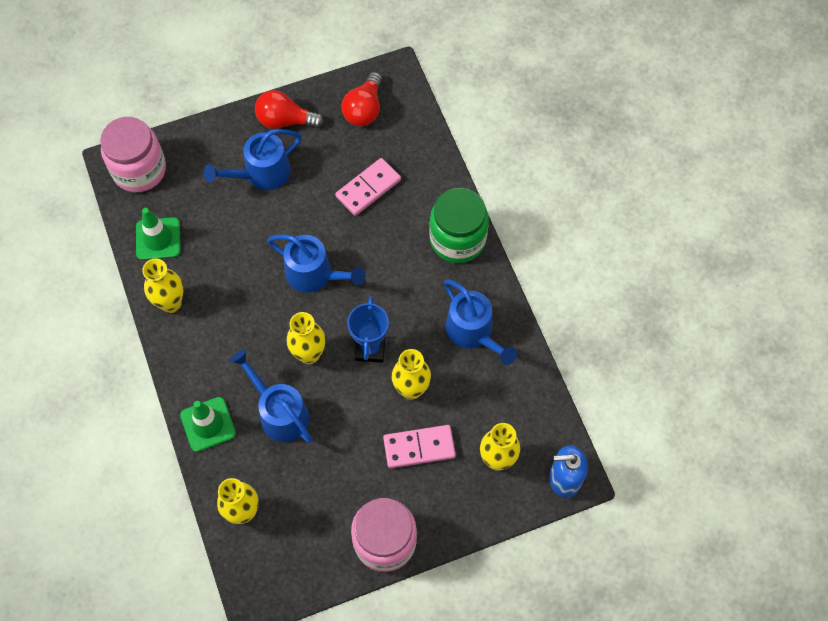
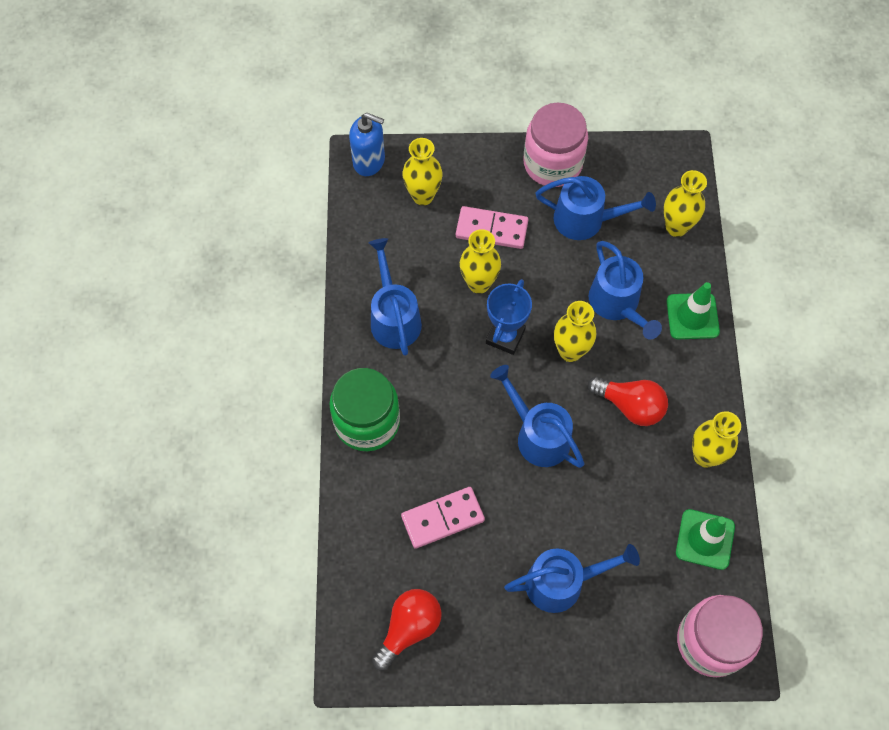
camera: 160 degrees left, 0 degrees up
(285, 120) = (512, 648): red light bulb -> red light bulb (630, 406)
(332, 489) = (587, 220): none -> blue watering can

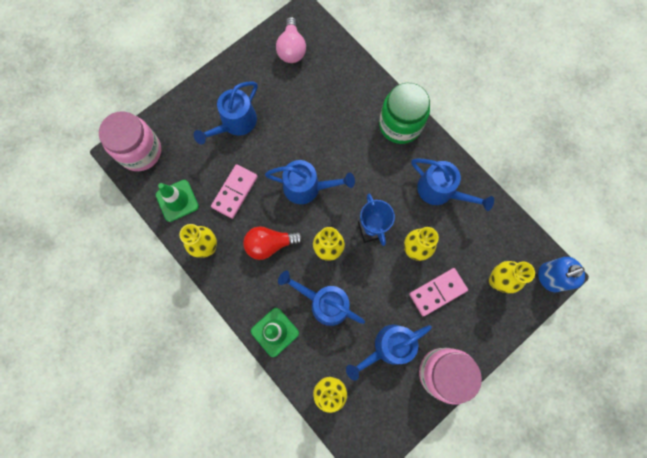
camera: 140 degrees right, 10 degrees up
(409, 628) = (291, 49): red light bulb -> pink light bulb
(442, 518) = (319, 108): pink domino -> pink domino (235, 192)

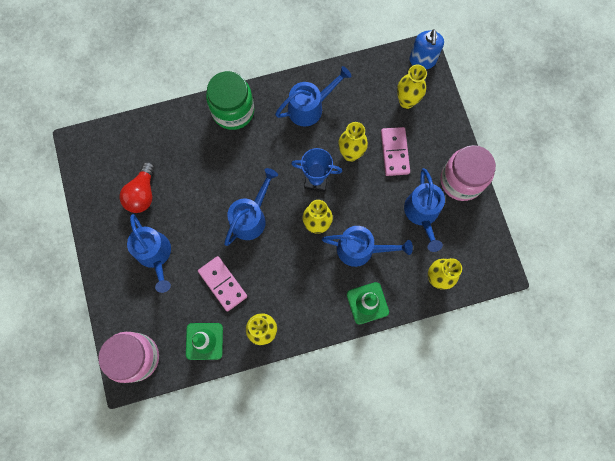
camera: 65 degrees left, 0 degrees up
(270, 244) = (287, 273): red light bulb -> red light bulb (142, 194)
(291, 49) = (107, 170): pink light bulb -> none
(324, 303) = (361, 249): blue watering can -> blue watering can turned 135 degrees counterclockwise

